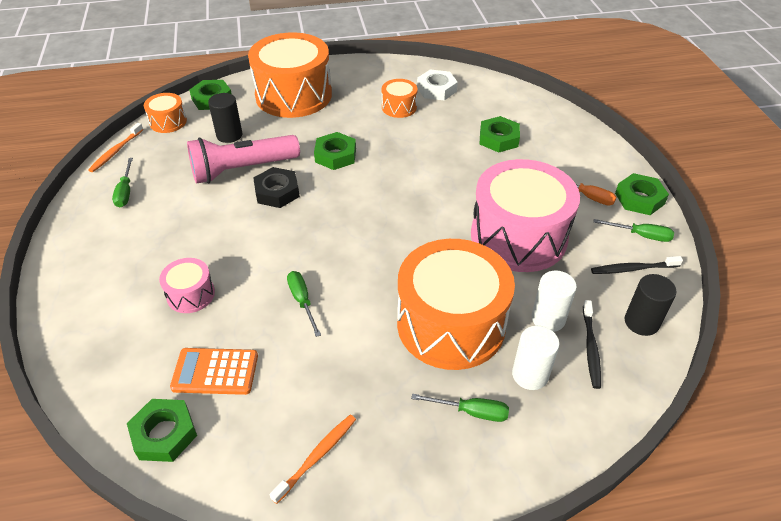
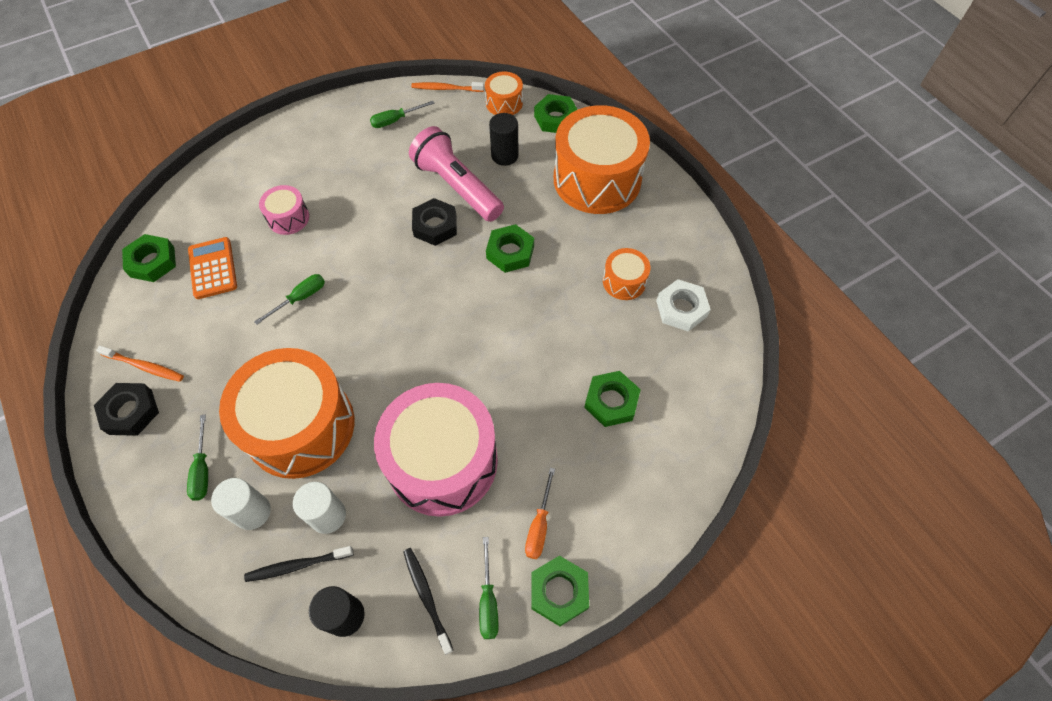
camera: 70 degrees right, 15 degrees up
(373, 477) = (130, 412): none -> black nut

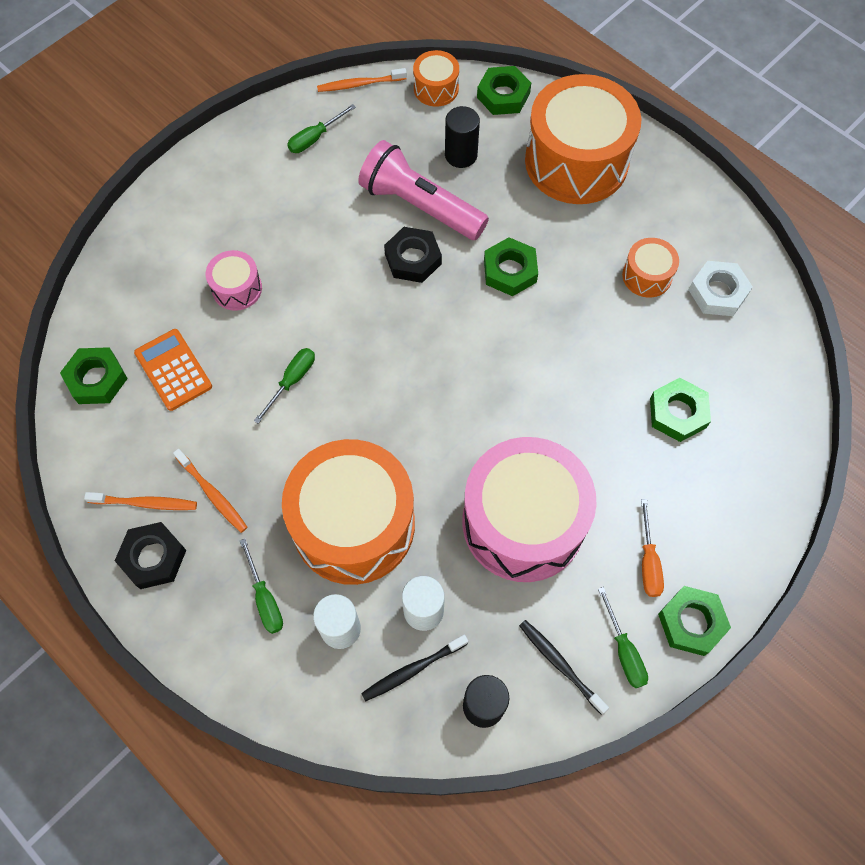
camera: 15 degrees left, 5 degrees up
(199, 373) = (213, 494): none -> orange toothbrush

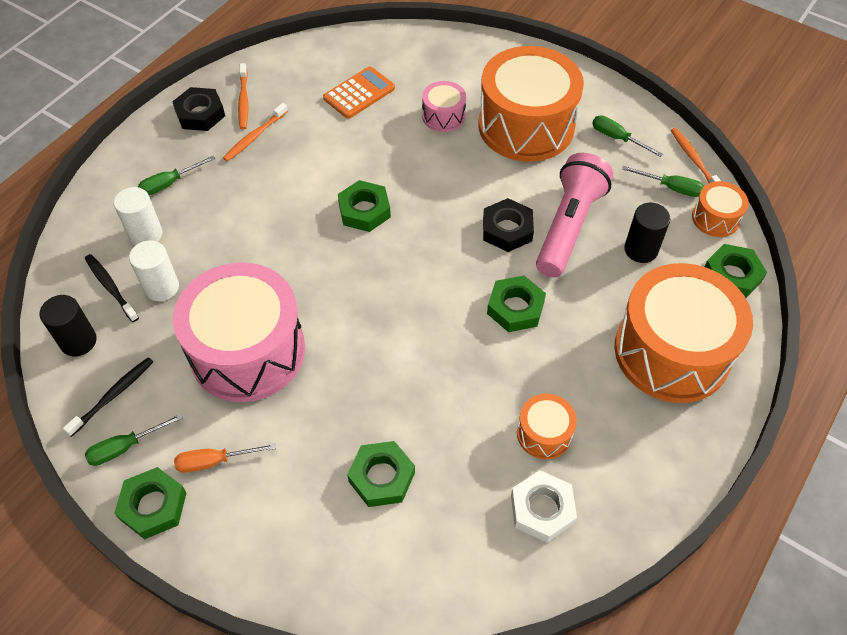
camera: 80 degrees right, 10 degrees down
(96, 379) = (343, 53): green nut -> green nut (364, 210)
(292, 381) = (362, 166): green screwdriver -> green screwdriver (670, 187)
(353, 524) = (236, 228): orange drum -> orange drum (526, 126)

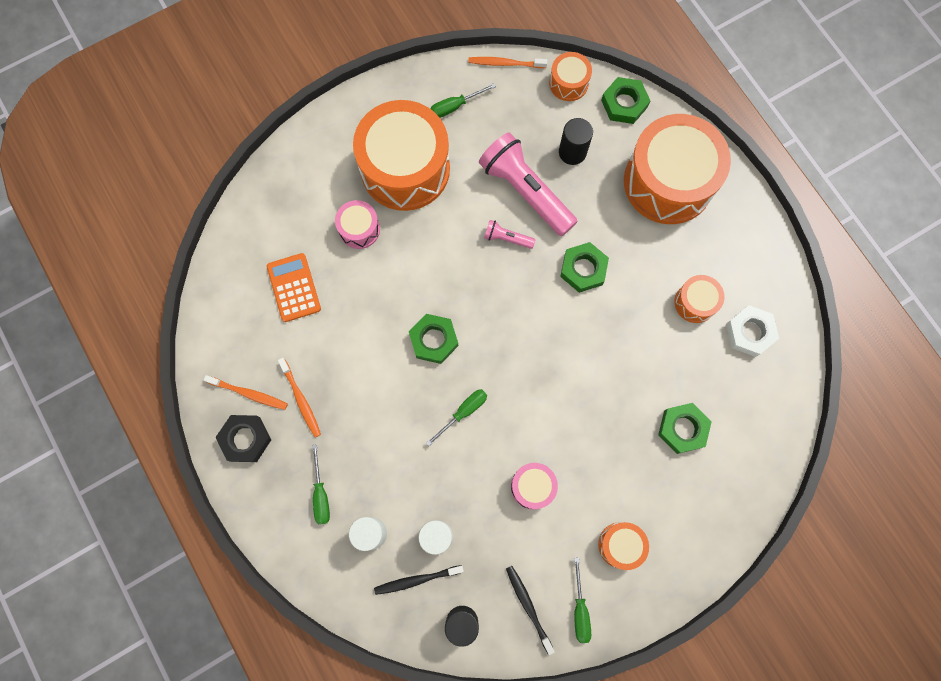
camera: 65 degrees left, 20 degrees up
(153, 506) = (639, 602): green nut -> none
(214, 461) = (620, 545): orange screwdriver -> orange drum
(247, 351) = (532, 487): pink drum -> pink drum, size x0.45
(507, 229) = (507, 238): black nut -> pink flashlight
(670, 187) = (524, 97): green screwdriver -> green screwdriver (463, 412)

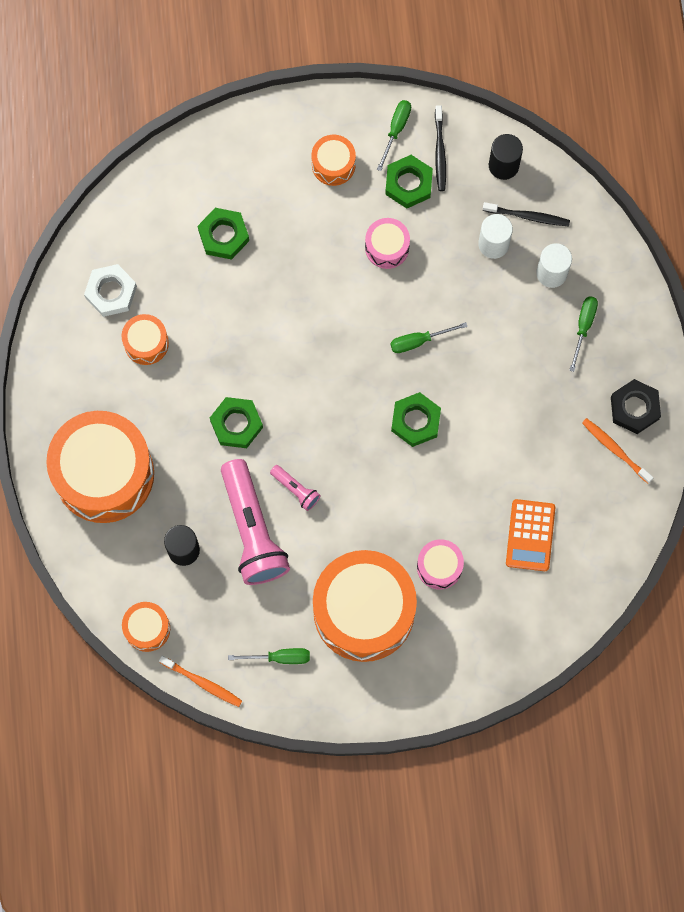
camera: 155 degrees left, 0 degrees up
(301, 400) = (567, 421): orange toothbrush -> none
(624, 103) = (102, 578): green nut -> green nut (408, 184)

